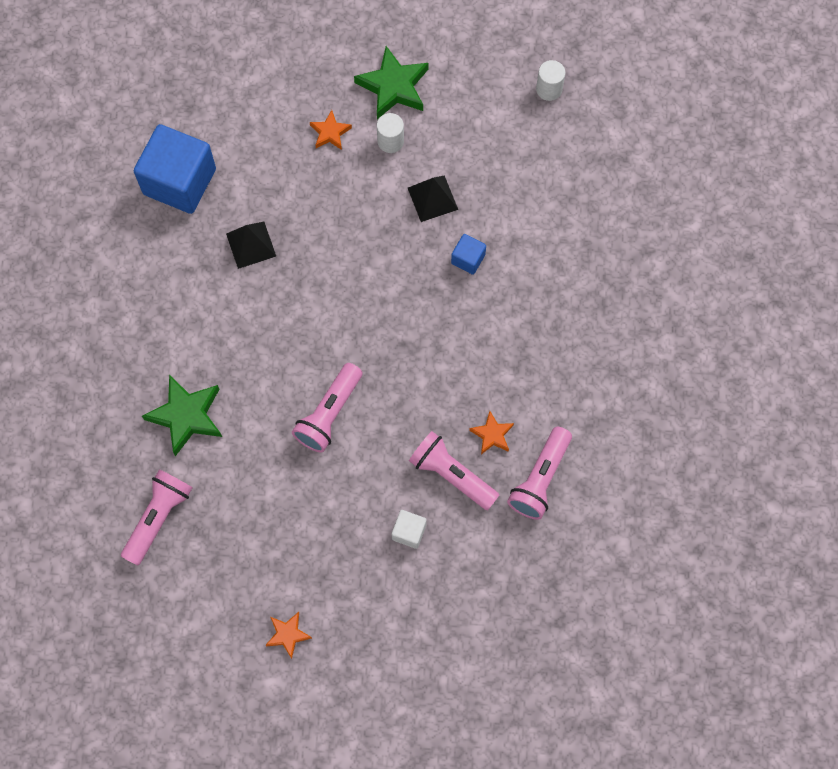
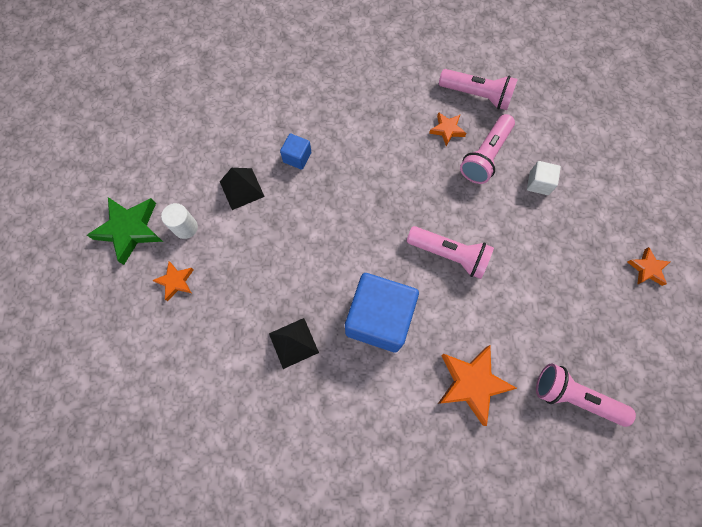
camera: 95 degrees left, 0 degrees up
(179, 181) = (227, 424): blue cube -> blue cube (379, 319)
(186, 416) = (472, 383): green star -> orange star
(549, 89) = (139, 107): white cylinder -> none

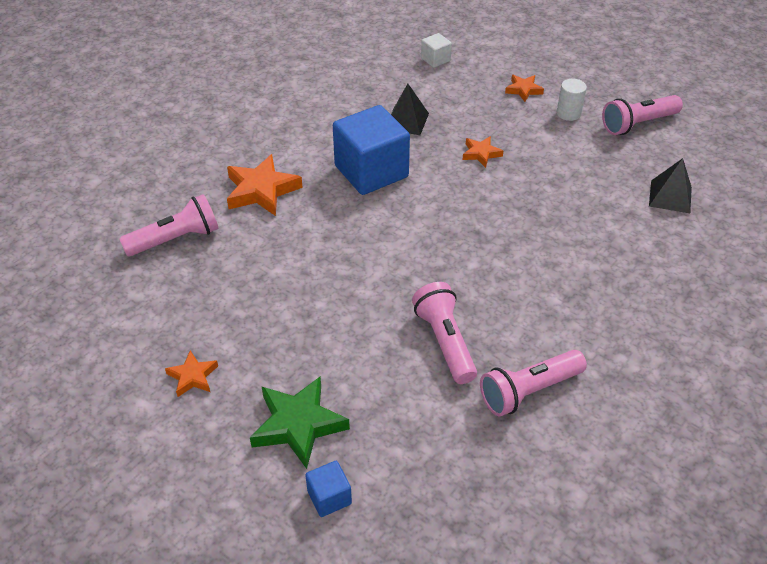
camera: 130 degrees right, 25 degrees down
(130, 230) = (595, 87): green star -> green star (298, 425)
(242, 189) = (577, 158): black pyramid -> black pyramid (670, 196)
(297, 157) = (579, 206): blue cube -> blue cube (329, 497)
(447, 130) = (507, 333): orange star -> orange star (481, 154)
(449, 255) = (374, 245): pink flashlight -> pink flashlight (637, 124)
(538, 183) = (369, 362): white cube -> white cube (435, 60)

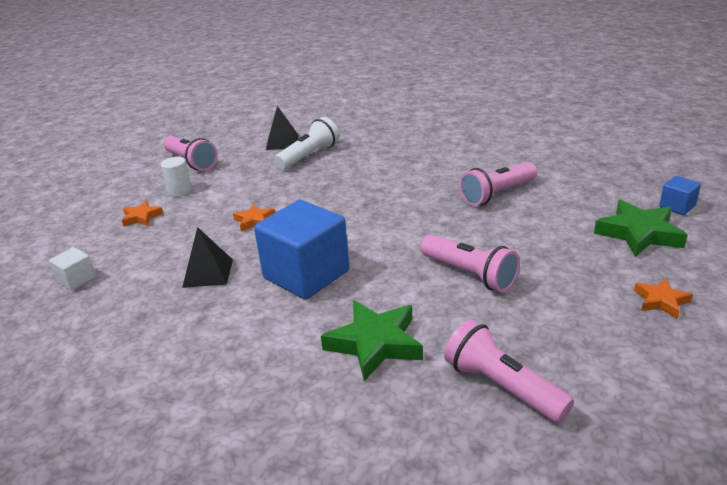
camera: 105 degrees left, 15 degrees down
(261, 190) = (375, 343): orange star -> green star
(528, 391) = (511, 160): pink flashlight -> pink flashlight (470, 274)
(619, 212) = (309, 156): none -> white flashlight

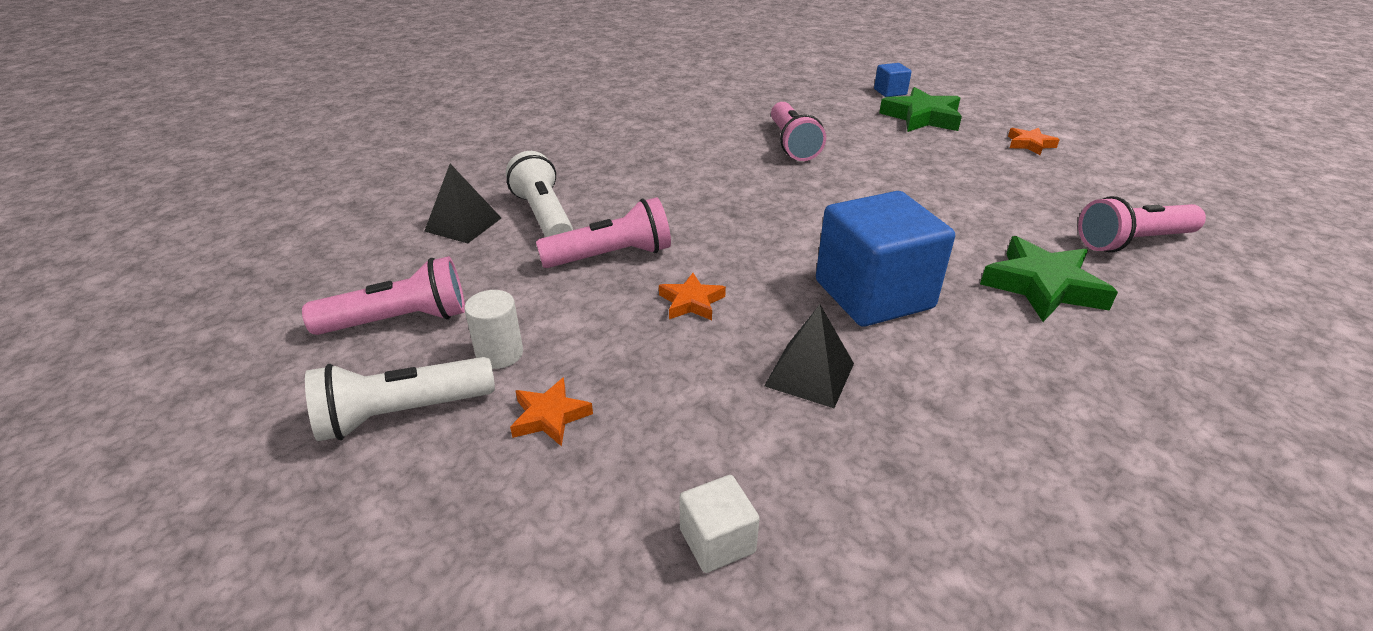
camera: 65 degrees left, 5 degrees up
(129, 188) = (401, 414): none -> white flashlight
(470, 274) = (940, 202): pink flashlight -> pink flashlight (611, 256)

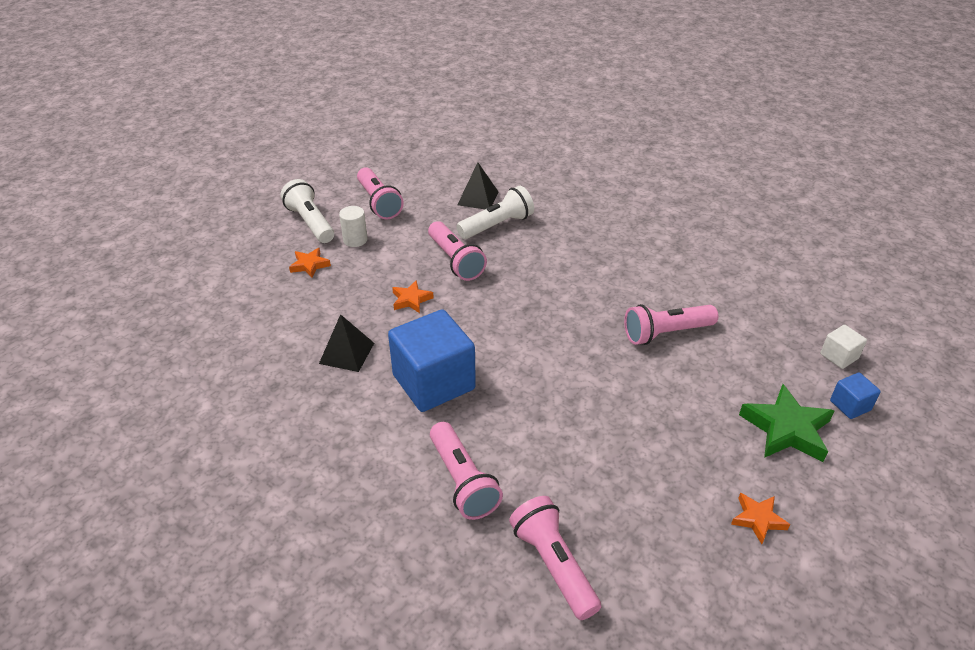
camera: 80 degrees right, 5 degrees up
(717, 541) = (232, 327): white cube -> white cube (839, 356)
(1043, 286) = (462, 481): green star -> pink flashlight

